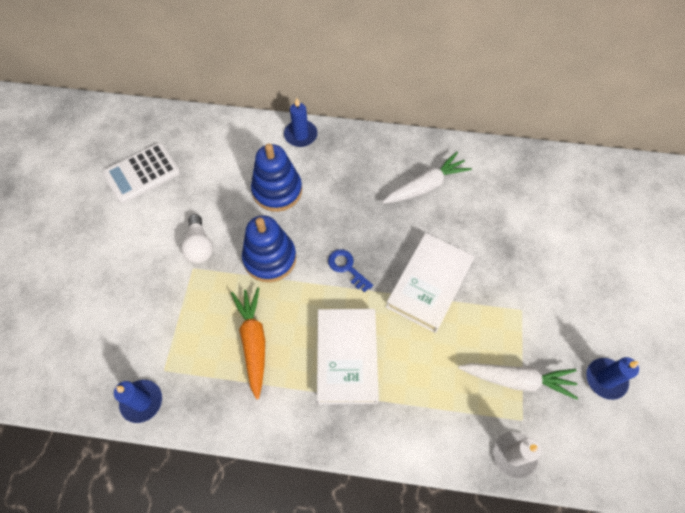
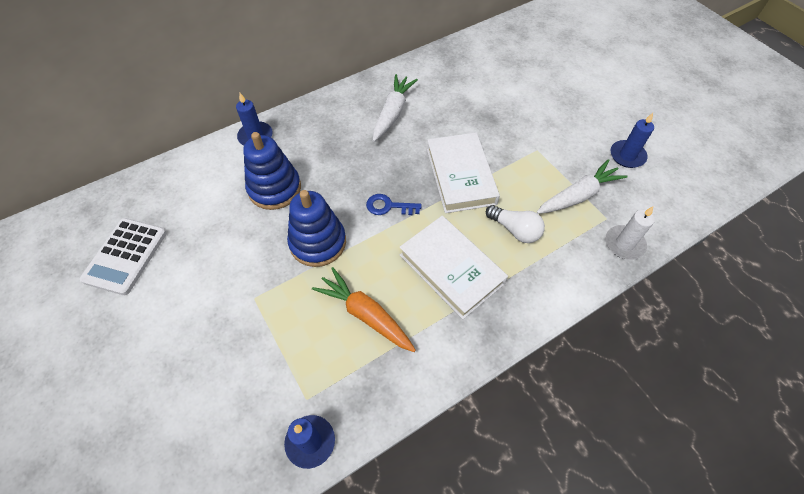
camera: 40 degrees left, 5 degrees down
(199, 246) = (243, 276): white light bulb -> white light bulb (515, 230)

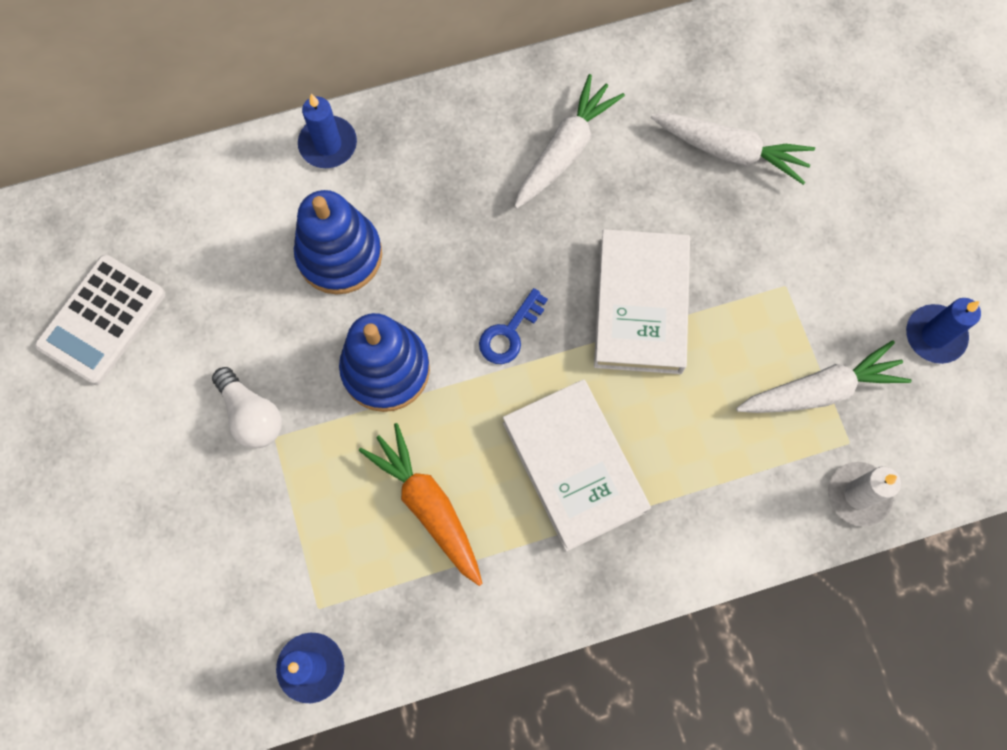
camera: 15 degrees right, 15 degrees up
(389, 206) = (509, 333): blue key -> blue key turned 75 degrees counterclockwise
(482, 96) = (730, 151): none -> white carrot
(515, 230) = (694, 426): white light bulb -> white light bulb (251, 415)

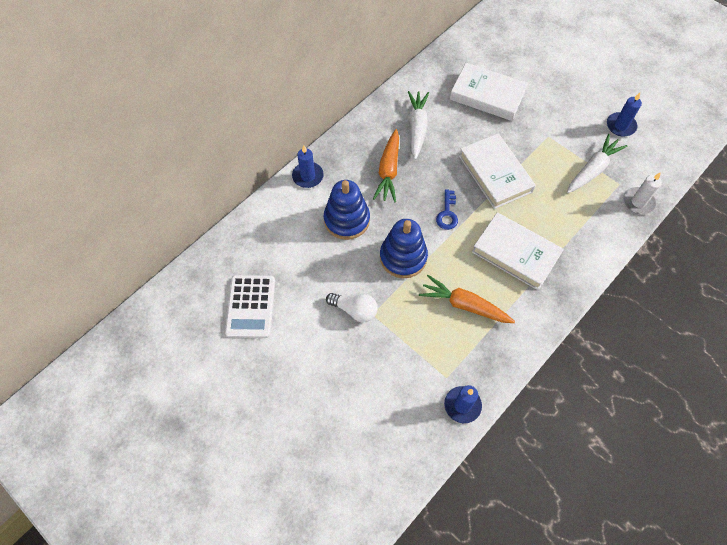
camera: 30 degrees left, 10 degrees down
(464, 204) = (388, 171): none -> orange carrot
(730, 151) = (487, 95): white carrot -> white book

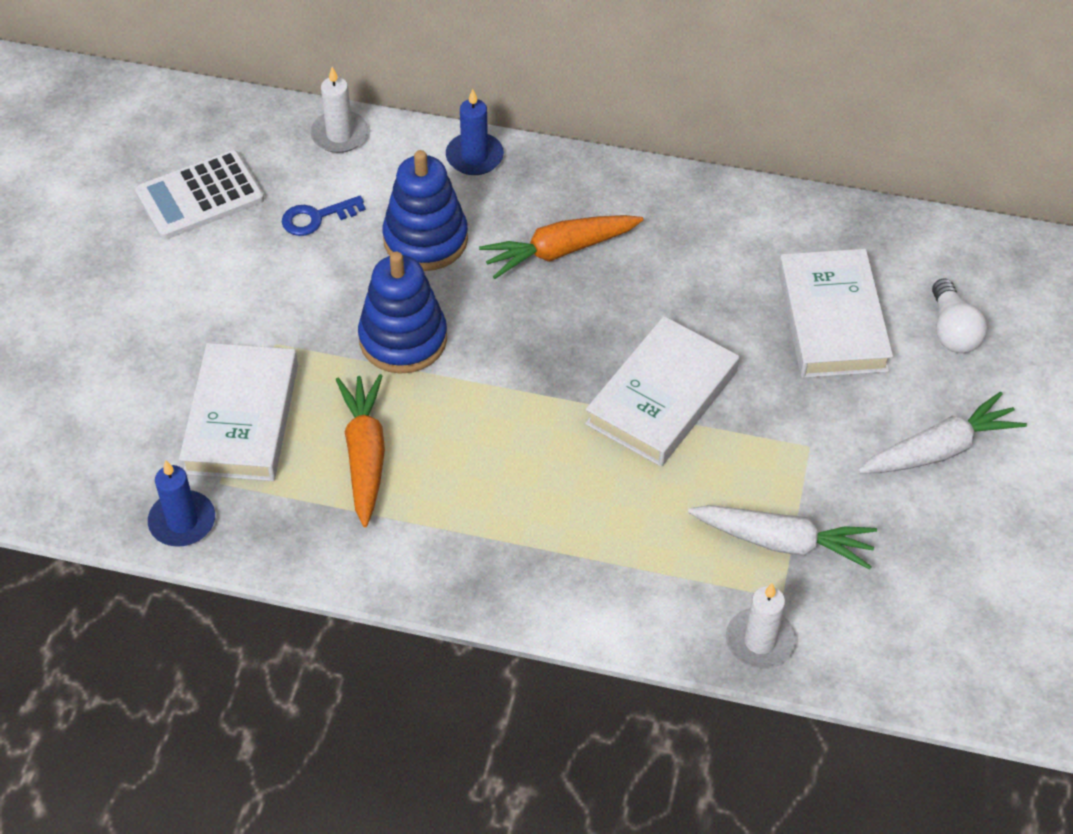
camera: 60 degrees right, 10 degrees down
(253, 225) = (339, 135): none -> white candle
(354, 310) = (268, 319): white light bulb -> white light bulb (952, 330)
(417, 128) = (679, 251): white carrot -> white carrot (939, 449)
(447, 213) = (529, 363): blue key -> blue key (316, 218)
(515, 253) = (513, 489): white book -> white book (242, 418)
(620, 126) = (927, 553): blue candle -> none

